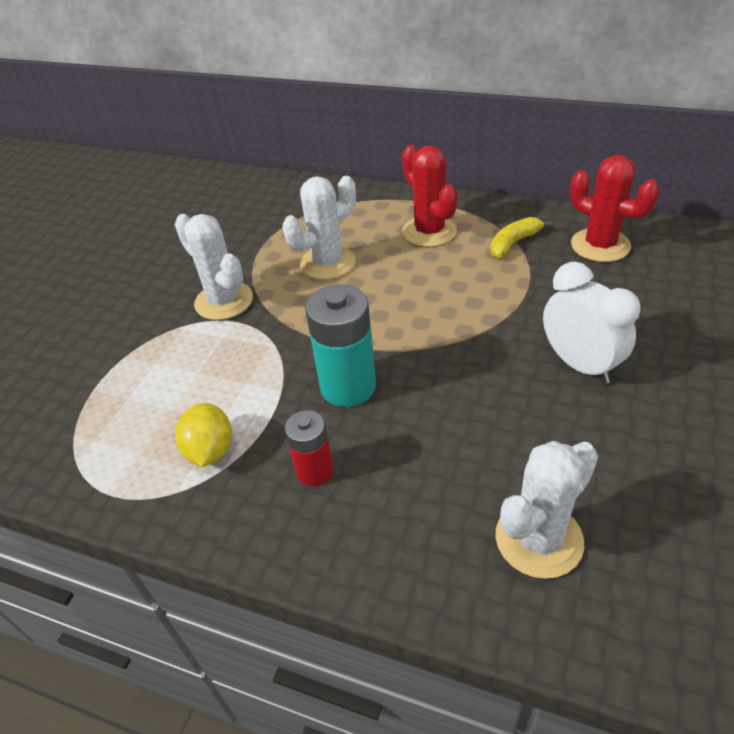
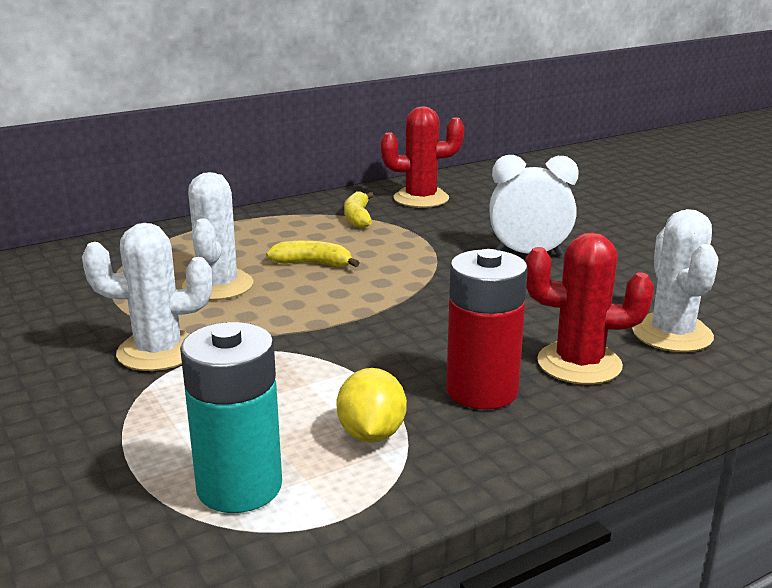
camera: 55 degrees left, 20 degrees down
(210, 450) = (371, 434): yellow lemon -> yellow lemon turned 60 degrees clockwise
(314, 471) = (482, 391): red battery -> red battery, size x1.67
(348, 386) = (403, 339): turquoise battery -> turquoise battery (239, 487)
(409, 276) = (313, 264): none -> yellow banana
(429, 232) = (274, 235): red cactus -> red cactus (579, 364)

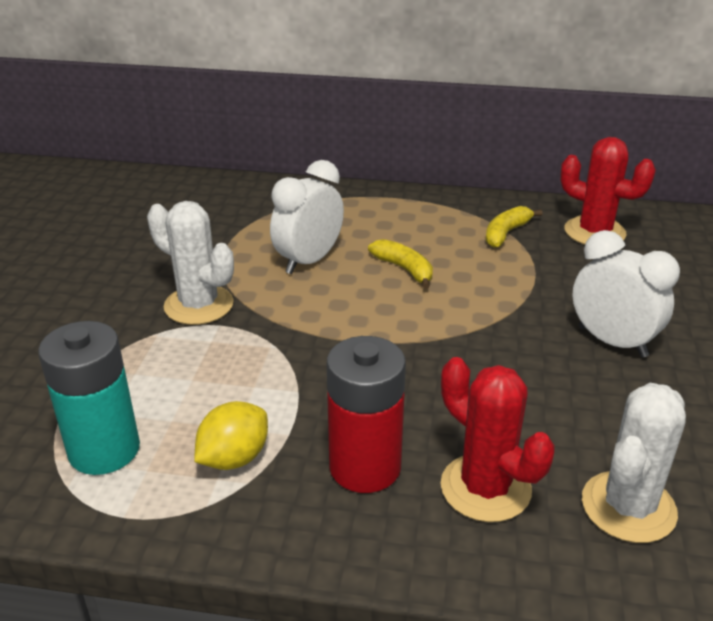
camera: 40 degrees right, 10 degrees up
(218, 286) = (309, 261): white cactus -> white clock

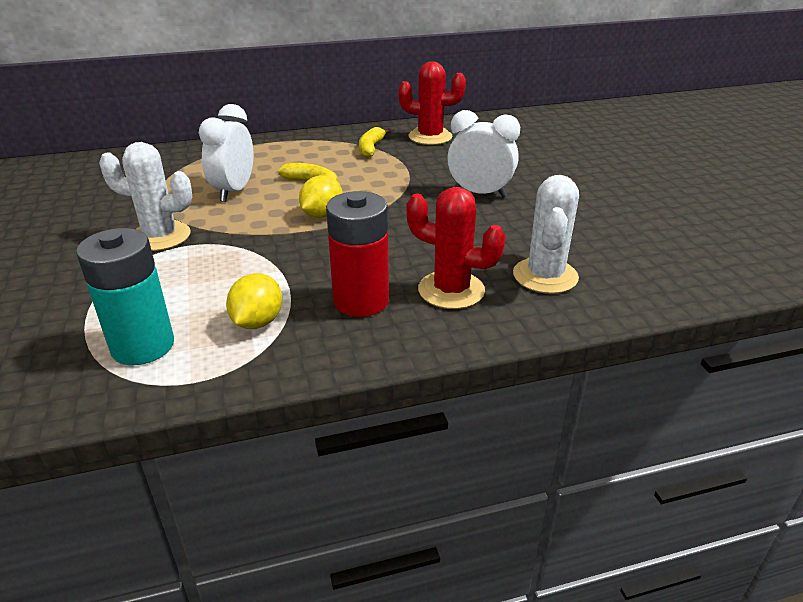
camera: 25 degrees left, 0 degrees up
(390, 322) = (322, 214): none -> yellow lemon

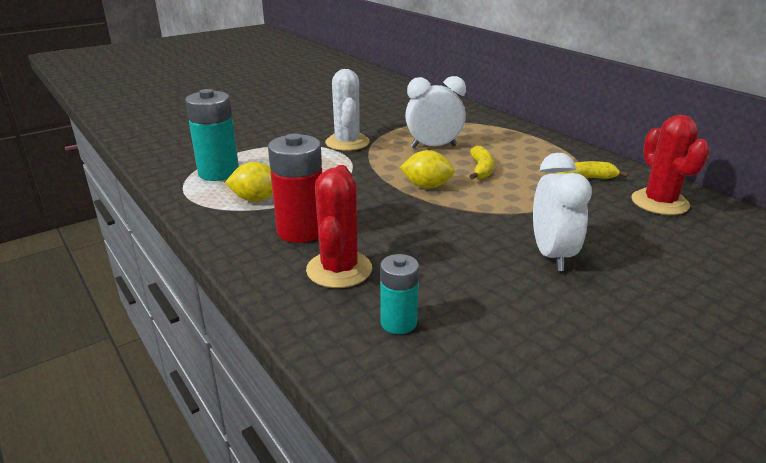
camera: 70 degrees right, 5 degrees down
(545, 276) = (398, 323): white cactus -> turquoise battery

